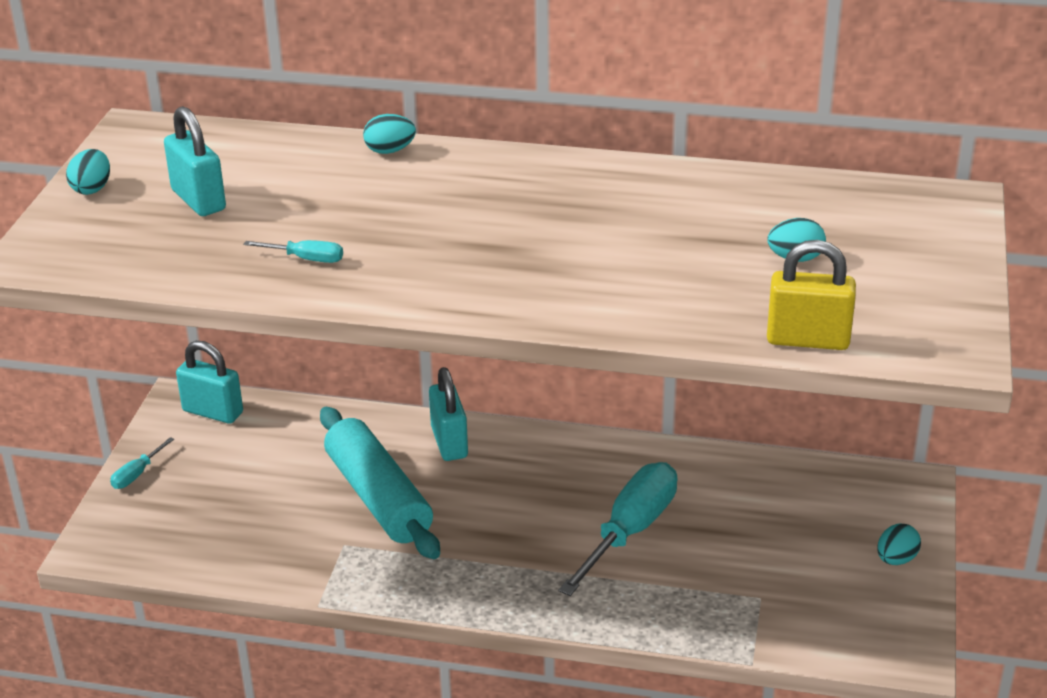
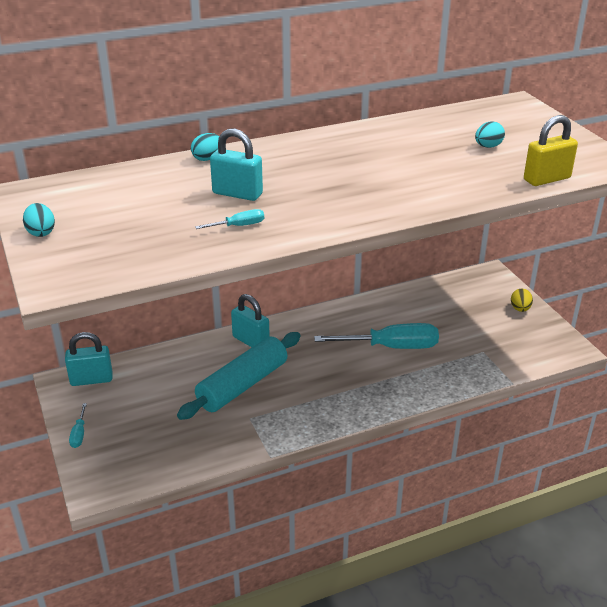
camera: 35 degrees left, 0 degrees up
(198, 200) = (124, 217): turquoise padlock -> turquoise padlock (237, 194)
(379, 497) = (242, 385): turquoise rolling pin -> turquoise rolling pin turned 75 degrees counterclockwise
(629, 532) = (391, 347): turquoise screwdriver -> turquoise screwdriver turned 90 degrees clockwise
(896, 559) = (520, 309): turquoise egg -> yellow egg

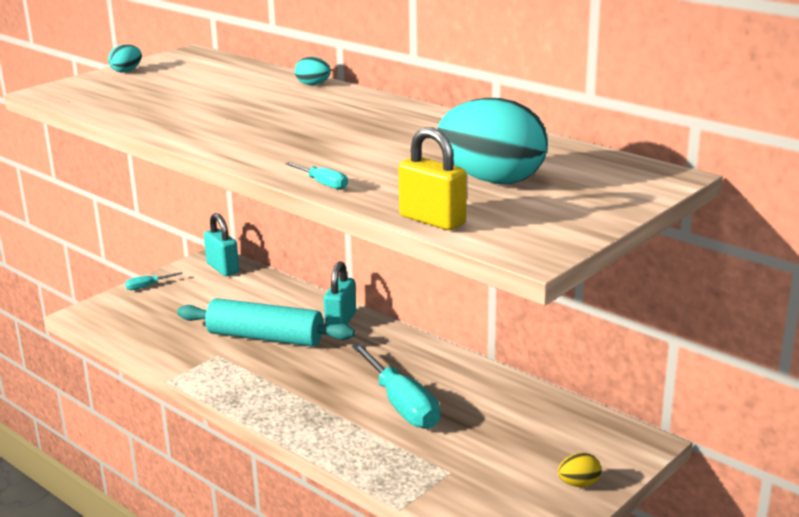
camera: 65 degrees right, 10 degrees down
(237, 194) = (249, 107): turquoise padlock -> none
(238, 226) = (185, 118): turquoise screwdriver -> turquoise screwdriver (323, 184)
(488, 146) = (492, 180): turquoise egg -> turquoise egg, size x2.33

